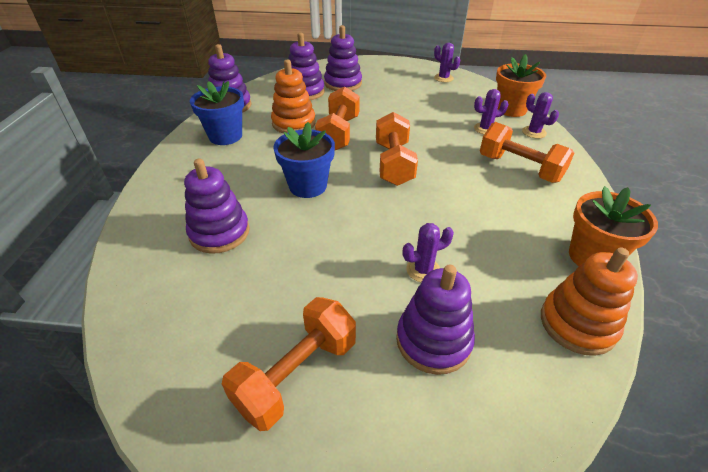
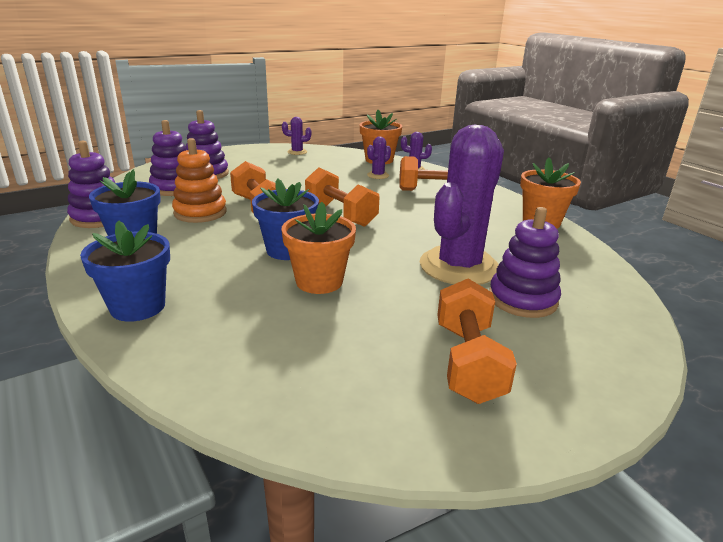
camera: 40 degrees left, 15 degrees down
(166, 195) = (138, 307): none -> blue flower pot
(219, 233) = (252, 310): purple stacking toy -> none
(292, 228) = (319, 281): none -> orange flower pot
(423, 270) = (459, 266): purple cactus -> purple cactus, size x2.47
(577, 324) = (580, 256): orange stacking toy -> none

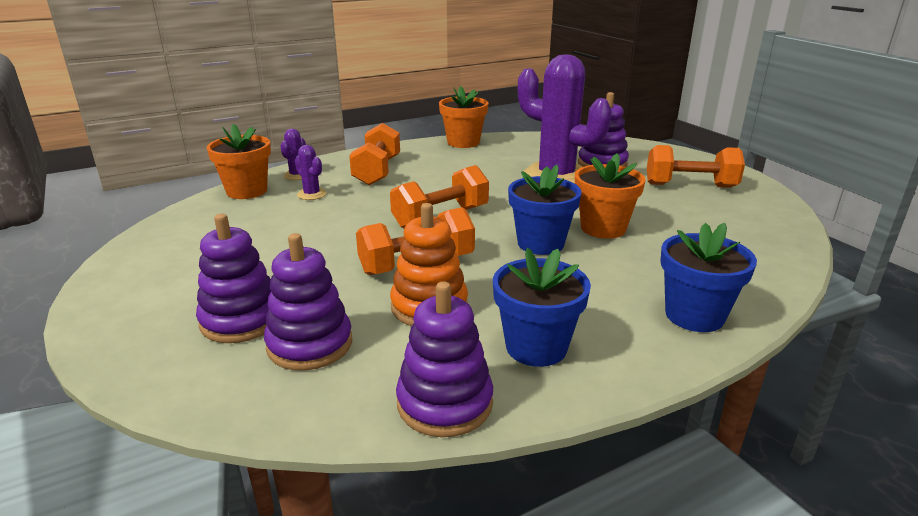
camera: 85 degrees left, 0 degrees up
(297, 152) = (162, 245): purple cactus -> none

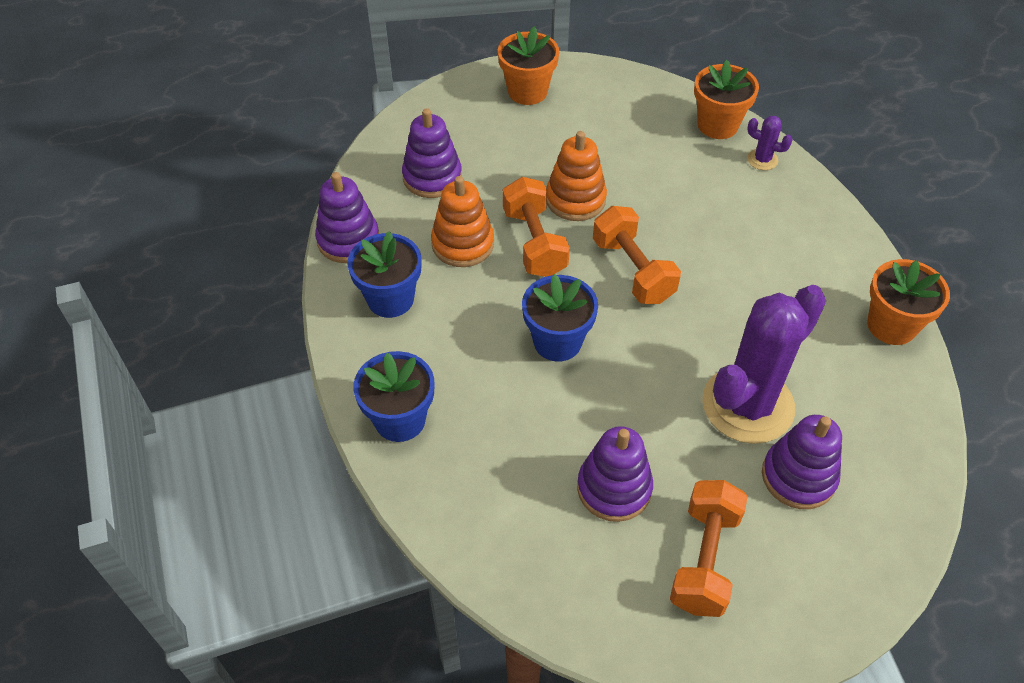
camera: 100 degrees right, 25 degrees up
(241, 320) = (473, 142): purple stacking toy -> purple stacking toy (614, 488)
(311, 194) = (705, 172): purple cactus -> none
(349, 247) = (575, 199): none -> orange stacking toy
(377, 171) = (773, 227): orange dumbbell -> none
(603, 228) = (584, 407): orange flower pot -> orange flower pot (527, 91)

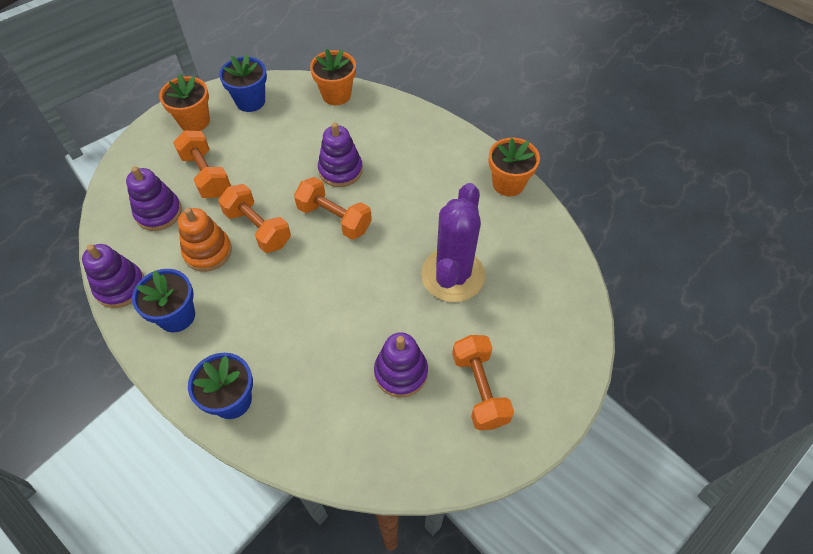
camera: 30 degrees left, 5 degrees up
(508, 157) = (206, 175): none -> orange dumbbell
(557, 341) = (311, 291): blue flower pot -> blue flower pot (250, 101)
(575, 199) = (270, 185): orange stacking toy -> none
(762, 160) = (377, 107): purple cactus -> none
(798, 476) = (506, 306): purple stacking toy -> purple stacking toy (340, 170)

